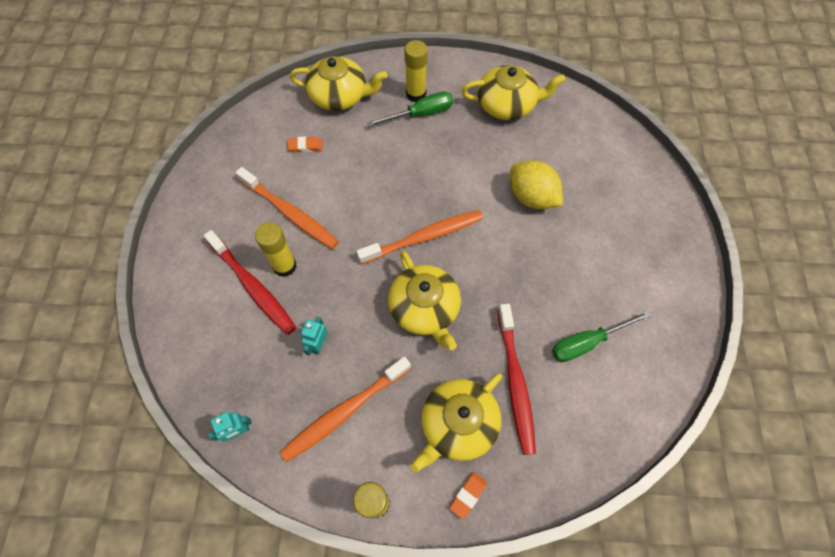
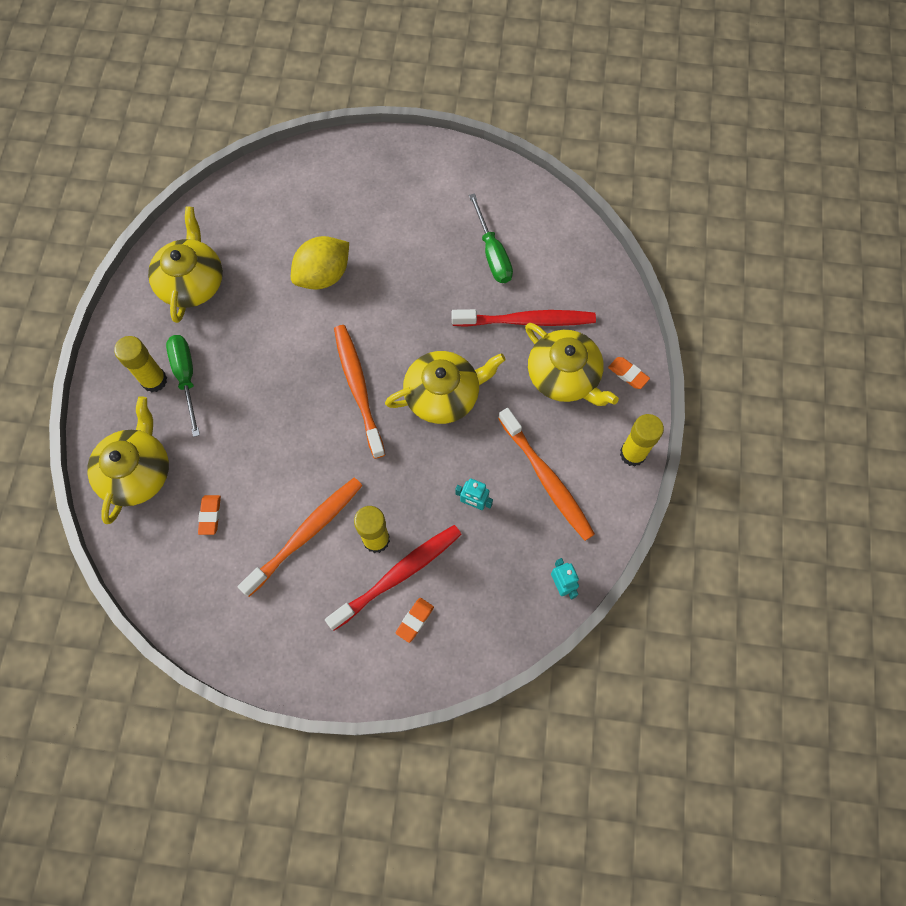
camera: 85 degrees left, 5 degrees up
(213, 303) = (415, 620): none -> orange eraser

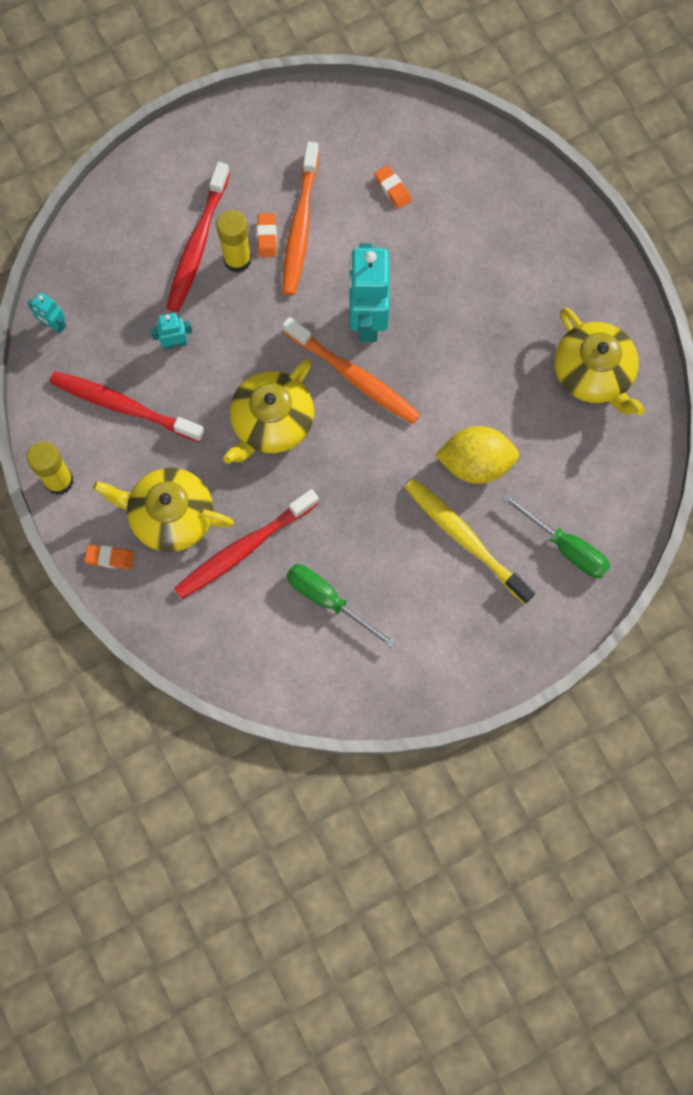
camera: 145 degrees right, 5 degrees up
(137, 472) = (485, 182): yellow teapot -> none
(154, 380) = (542, 263): yellow glue stick -> none
(186, 377) = (516, 284): green screwdriver -> green screwdriver (566, 547)
(315, 424) = (367, 319): none -> turquoise robot
(323, 275) = (475, 463): yellow lemon -> yellow lemon turned 75 degrees clockwise
(371, 233) = (465, 539): none -> yellow toothbrush
(415, 620) = (158, 220): orange eraser -> orange eraser (267, 237)
(546, 478) = (124, 406): orange toothbrush -> red toothbrush

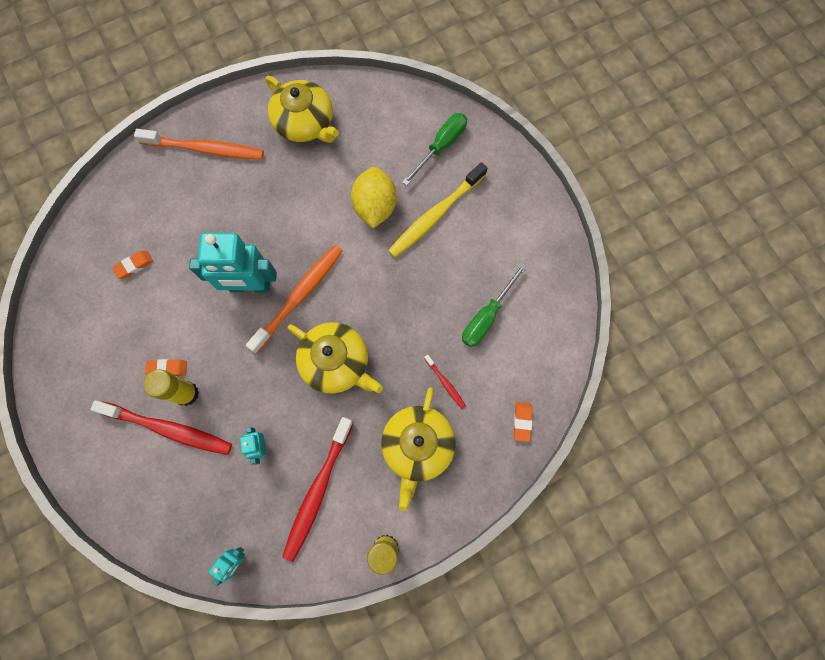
camera: 90 degrees left, 0 degrees up
(110, 558) = (455, 498): orange eraser -> orange eraser (522, 422)
(244, 548) = (445, 383): red toothbrush -> red toothbrush, size x0.46
(300, 225) = (160, 340): orange toothbrush -> orange toothbrush (205, 149)
(593, 373) = (305, 123): yellow teapot -> yellow teapot turned 75 degrees clockwise

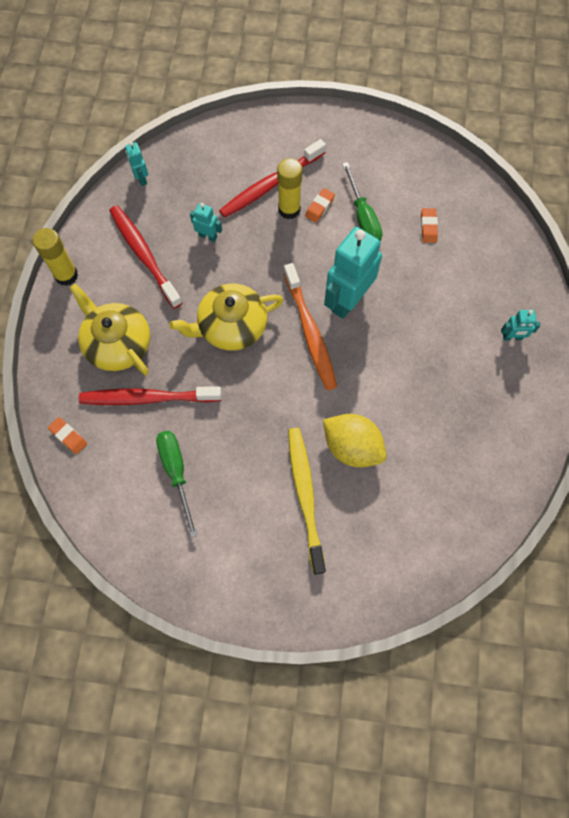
camera: 125 degrees right, 5 degrees down
(205, 149) = (512, 337): orange toothbrush -> turquoise robot
(305, 123) = (486, 440): yellow teapot -> none
(441, 146) = (375, 553): green screwdriver -> green screwdriver (363, 218)
(445, 383) = (148, 398): red toothbrush -> red toothbrush, size x2.18

